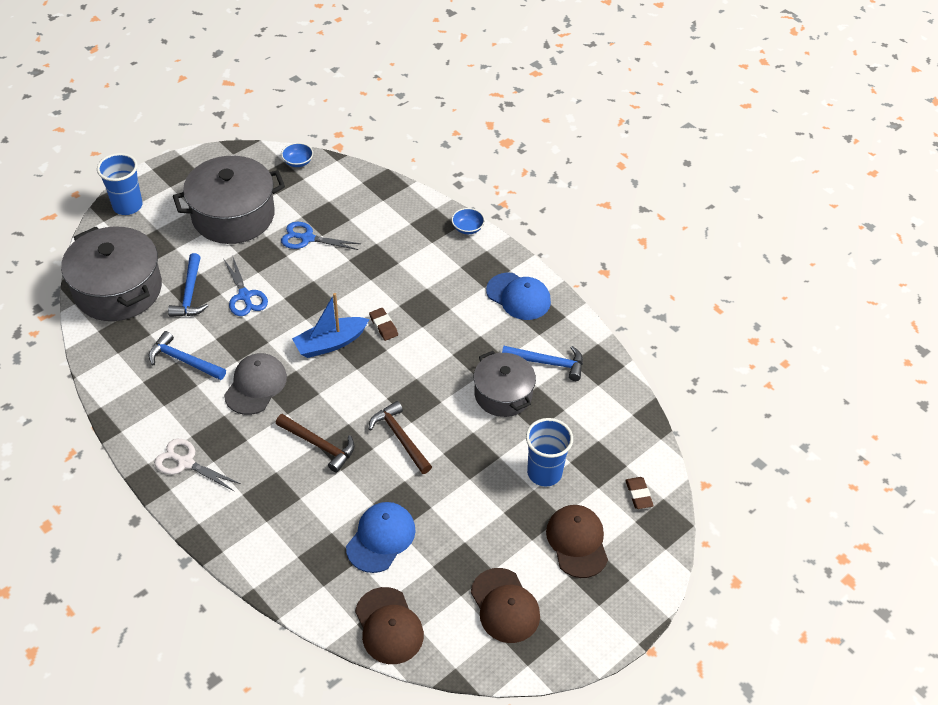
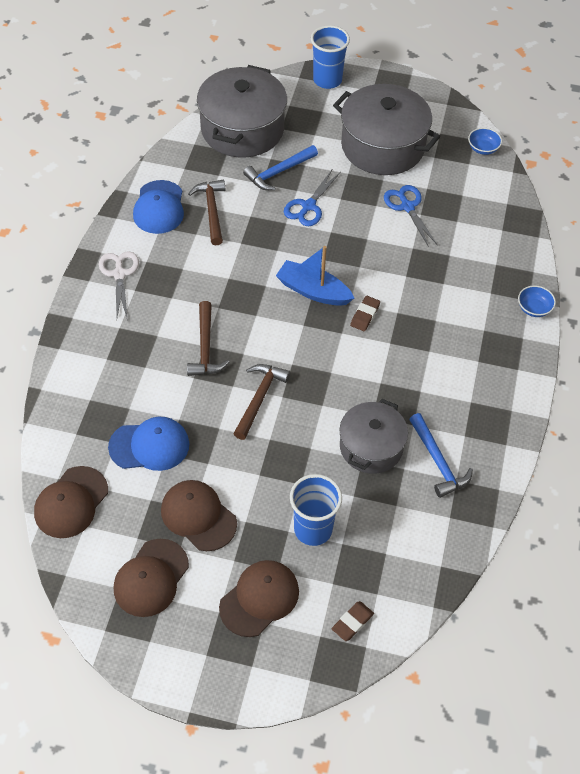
camera: 55 degrees right, 5 degrees up
(183, 360) = (211, 211): blue hammer -> brown hammer
(255, 385) = (227, 270): grey cap -> none
(474, 541) = (198, 516): none -> brown cap
(518, 296) = (493, 394): blue cap -> blue cap (159, 207)

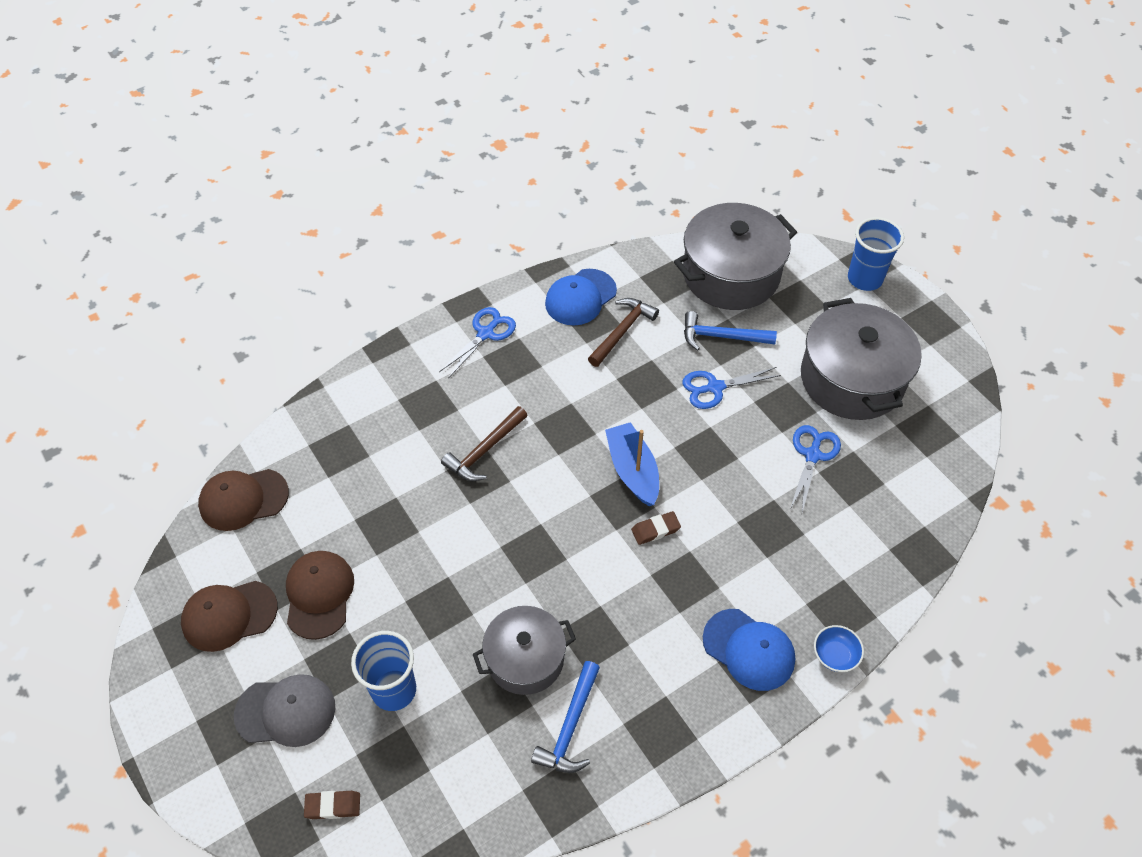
camera: 45 degrees right, 0 degrees up
(119, 274) = (485, 333): white scissors -> blue scissors
(149, 446) = (349, 501): blue cap -> blue cap (749, 650)
(259, 398) = (479, 532): brown hammer -> none
(259, 599) = (286, 711): brown cap -> grey cap
(483, 148) = (959, 451): blue bowl -> none

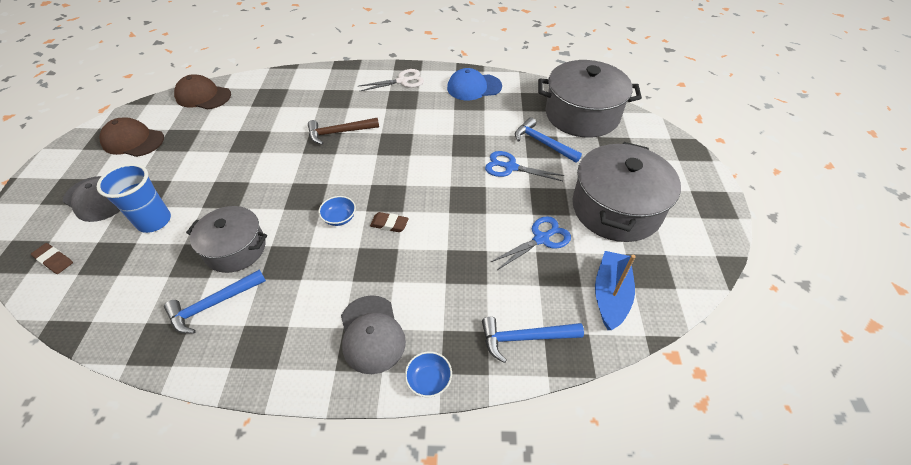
camera: 35 degrees right, 5 degrees down
(319, 595) = (180, 154): brown cap -> none
(485, 333) = (402, 81): blue scissors -> white scissors
(598, 555) = (339, 218): none -> blue bowl
(622, 331) = (481, 113): brown hammer -> none
(632, 470) = (411, 185): blue boat -> blue boat (610, 295)
(749, 650) = (372, 334): blue cap -> grey cap
(864, 279) = (680, 156): blue cup -> none
(878, 564) = (525, 338): none -> blue hammer

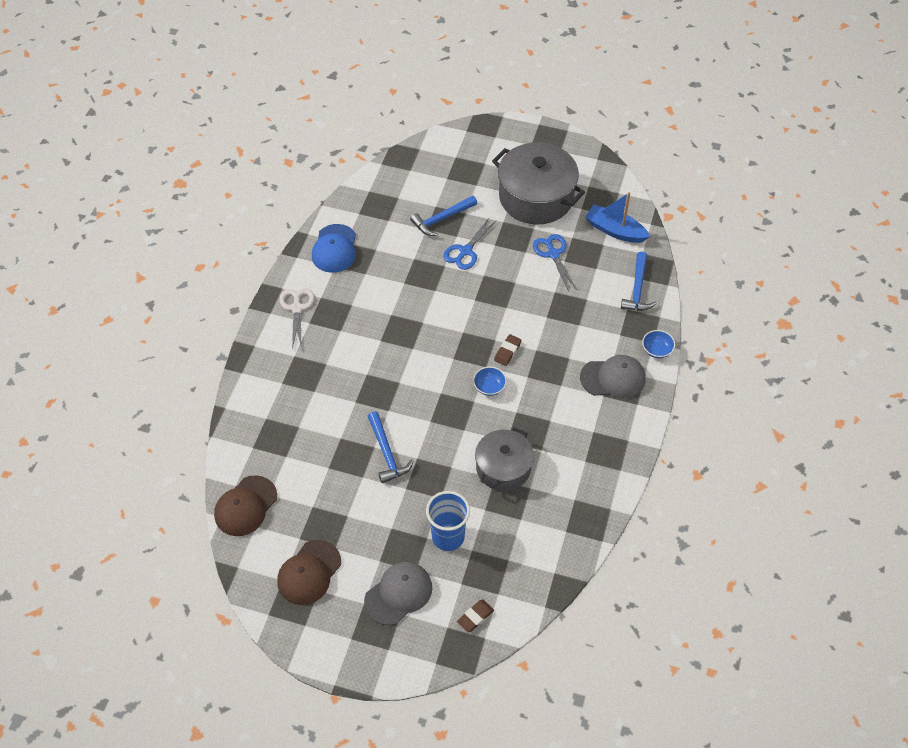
camera: 75 degrees left, 5 degrees up
(213, 304) = (560, 483): blue hammer -> blue hammer (387, 453)
(339, 132) = (367, 376): brown hammer -> none
(582, 115) = (412, 178): grey pot -> none

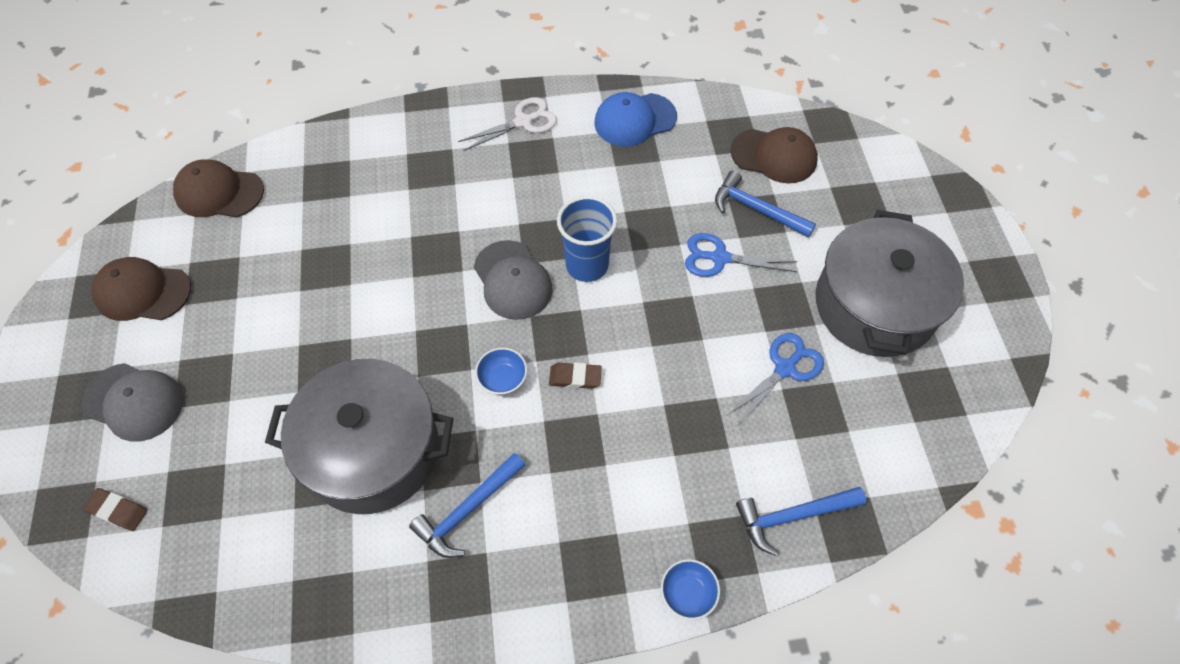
camera: 65 degrees right, 5 degrees up
(387, 453) = (345, 301): blue hammer -> blue hammer (468, 510)
(408, 193) = (774, 156): none -> brown cap
(448, 537) = (237, 425): blue cup -> blue cup (587, 265)
(503, 468) = (373, 450): grey pot -> grey pot, size x1.59
(613, 378) = (599, 544): grey cap -> grey cap (512, 280)
(615, 230) = (887, 438): blue boat -> none

